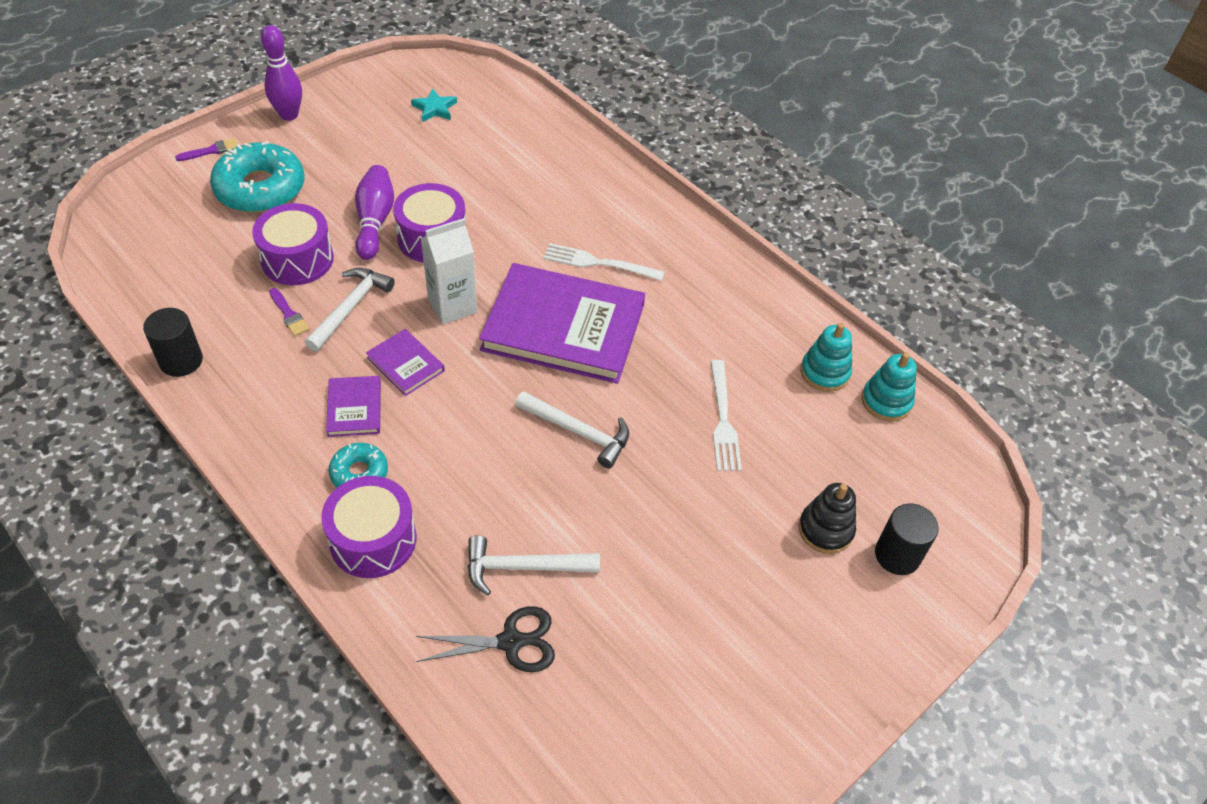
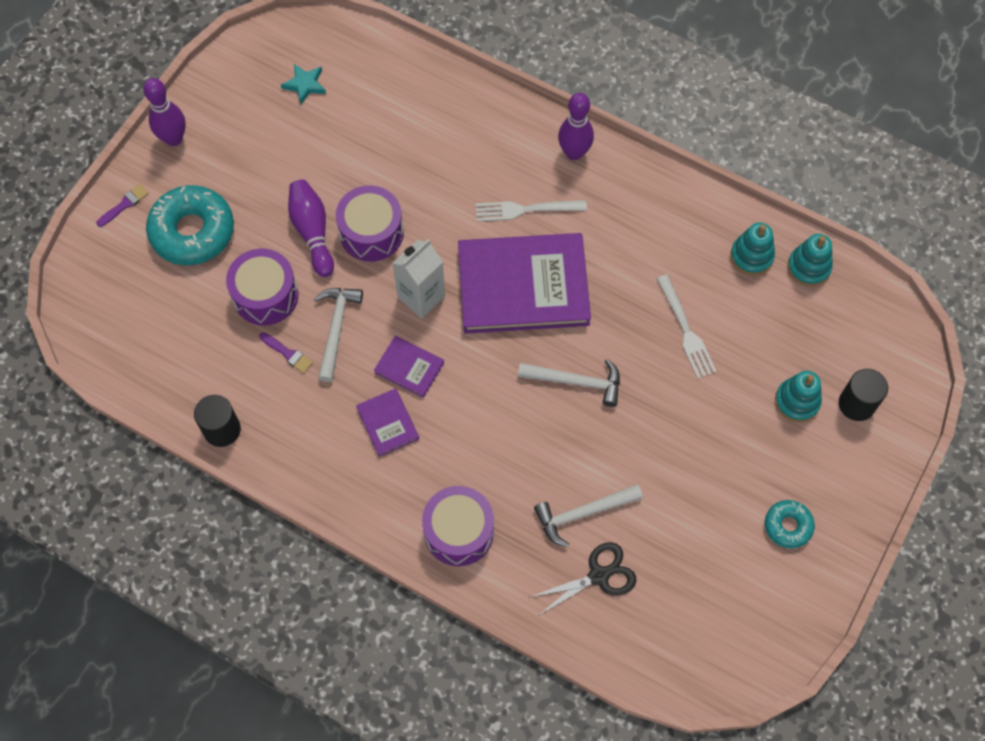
camera: 15 degrees left, 15 degrees up
(359, 473) = (420, 479): turquoise donut -> turquoise donut (788, 526)
(671, 230) = (574, 153): none -> purple bowling pin
(825, 530) = (797, 401): black stacking toy -> turquoise stacking toy

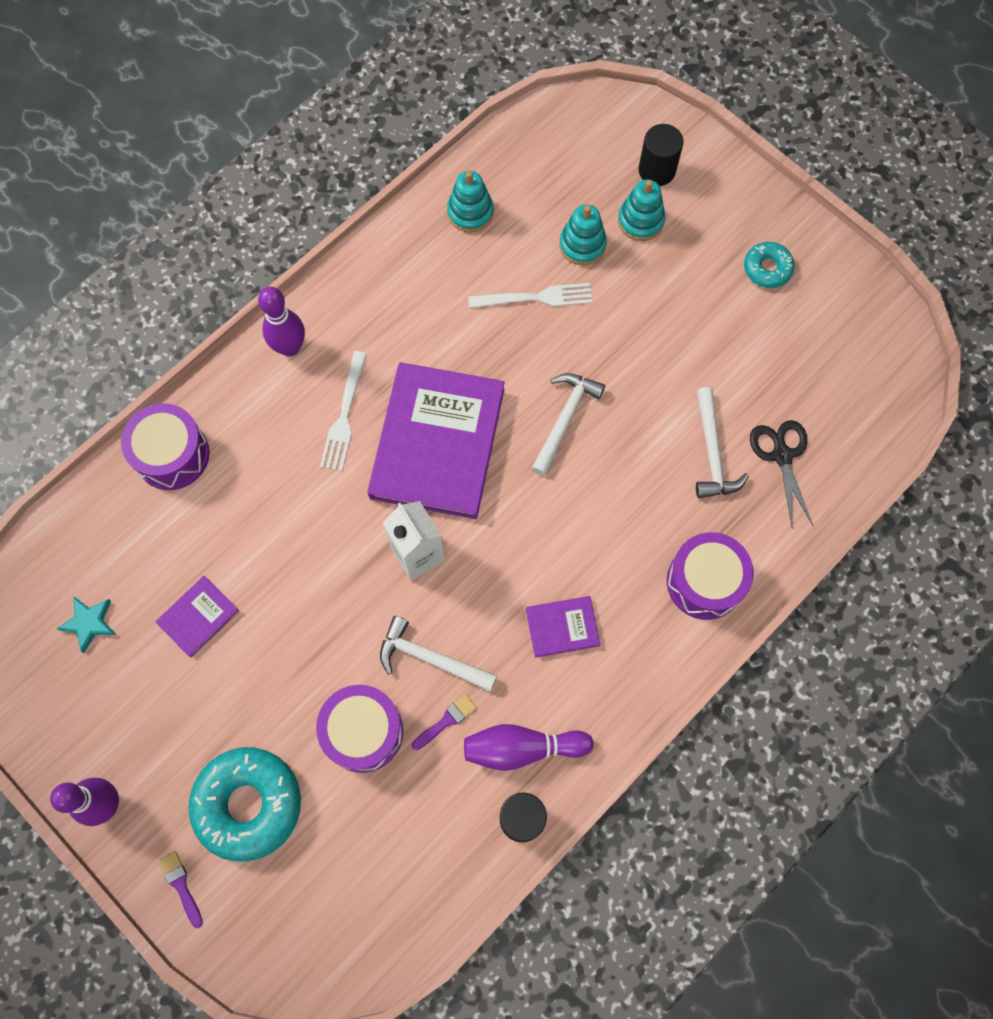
camera: 75 degrees left, 5 degrees up
(312, 232) = (296, 658): purple bowling pin -> purple bowling pin (522, 748)
(371, 232) = (319, 590): purple drum -> purple drum (172, 455)
(409, 368) = (501, 588): purple book -> purple book (198, 617)
(808, 267) = (498, 165): turquoise stacking toy -> turquoise stacking toy (582, 245)

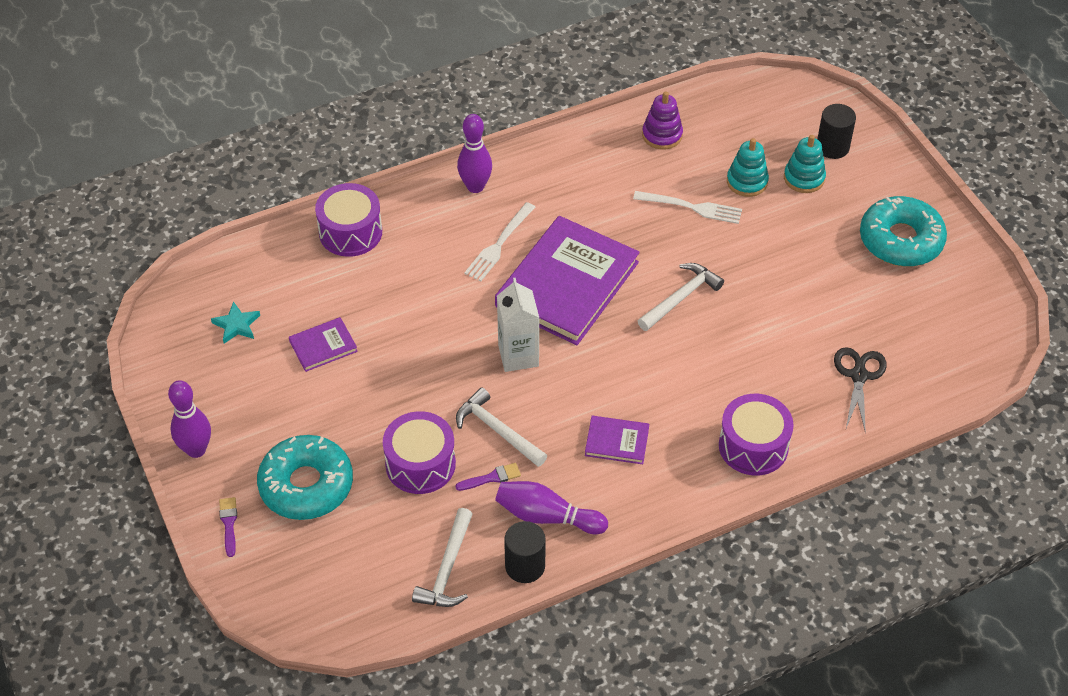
camera: 20 degrees right, 20 degrees down
(470, 212) = (662, 135): turquoise stacking toy -> purple stacking toy
(712, 453) = (798, 356): white hammer -> white hammer (447, 569)
(767, 268) = (900, 240): turquoise donut -> turquoise donut, size x1.91

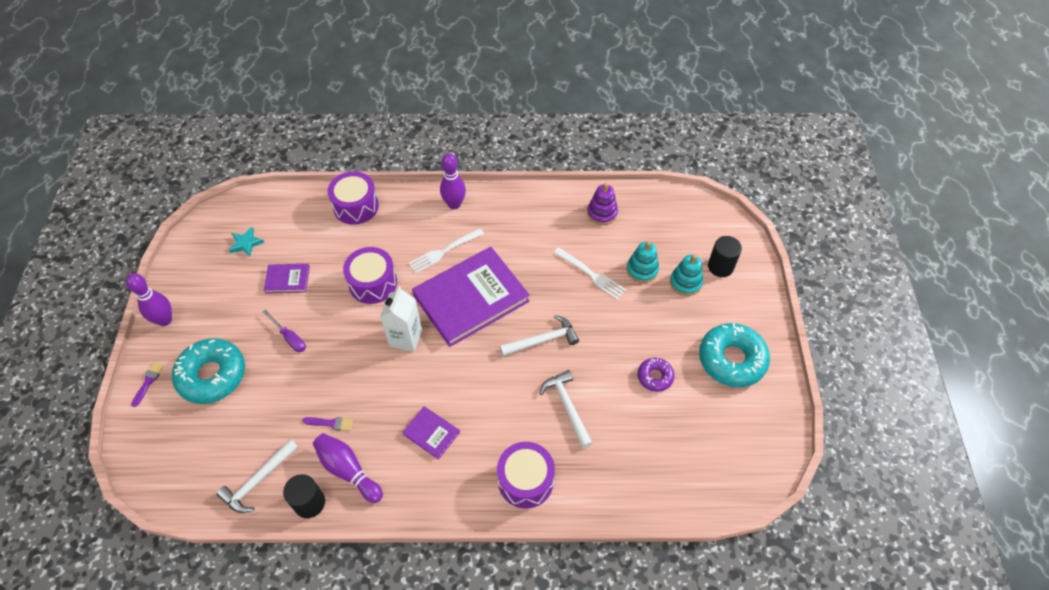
camera: 25 degrees right, 5 degrees up
(374, 408) = (289, 338): none -> purple screwdriver
(420, 464) = (292, 392): purple drum -> purple drum (373, 283)
(497, 430) = (357, 388): white hammer -> white hammer (567, 406)
(829, 289) = (655, 377): none -> purple donut
(858, 376) = (637, 457): black scissors -> none

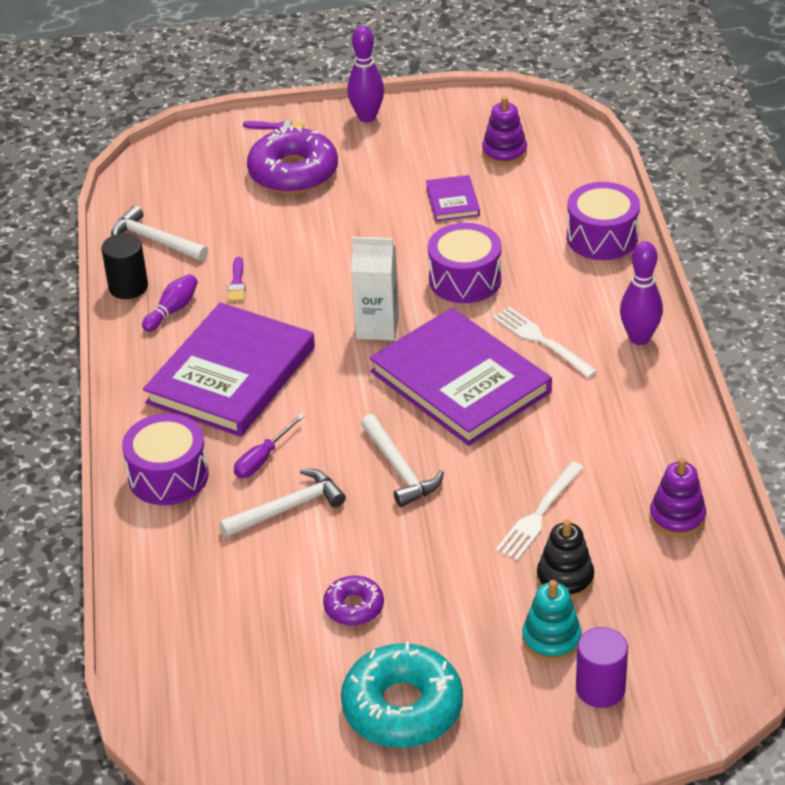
camera: 85 degrees right, 15 degrees down
(212, 375) = (293, 172): turquoise donut -> purple donut
(246, 243) = (504, 152): turquoise star -> purple stacking toy
(289, 338) = (359, 222): purple screwdriver -> purple screwdriver (262, 459)
(348, 470) = (172, 310): purple bowling pin -> purple bowling pin, size x0.66
(431, 433) = (231, 375): purple book -> purple book, size x2.27
(642, 270) = (565, 579): turquoise stacking toy -> black stacking toy
(720, 267) = (600, 689): black cylinder -> purple cylinder

